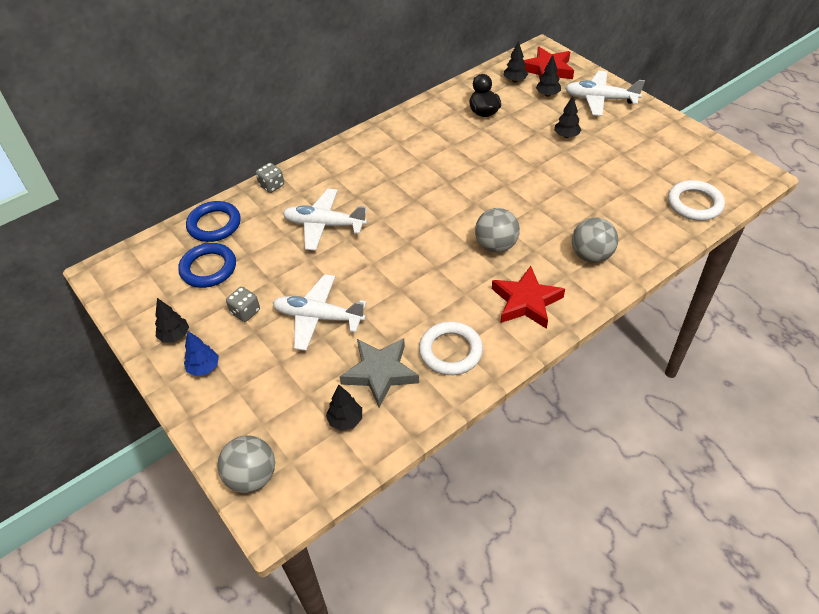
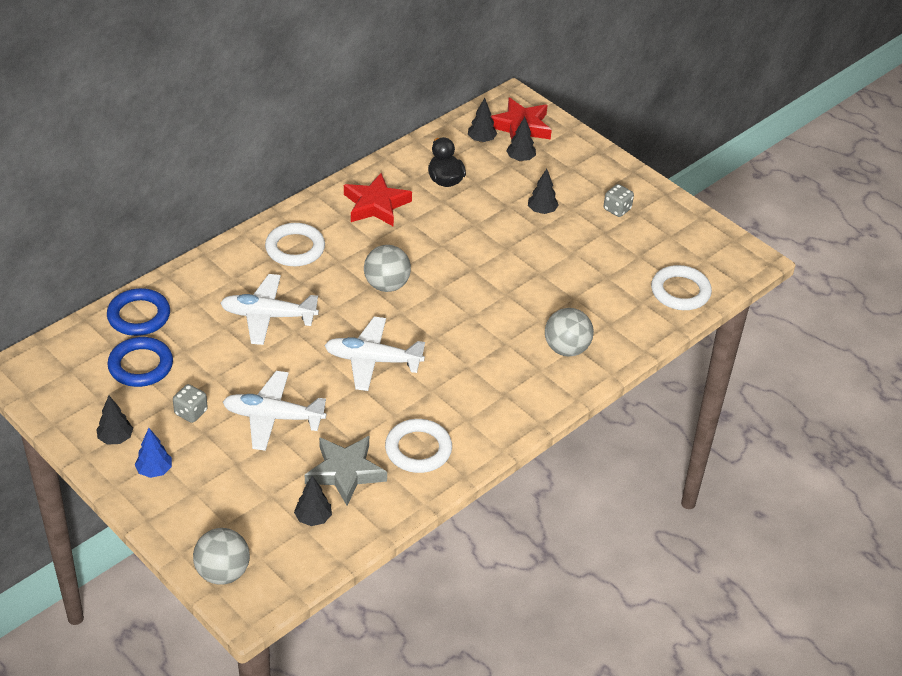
camera: 10 degrees left, 5 degrees down
(272, 186) = (200, 270): grey dice -> grey dice (617, 209)
(353, 168) = (295, 248): none -> white ring
(496, 245) = (463, 338): grey ball -> grey ball (386, 285)
(526, 302) = (496, 398): red star -> red star (376, 205)
(600, 99) = (582, 166): white plane -> white plane (373, 360)

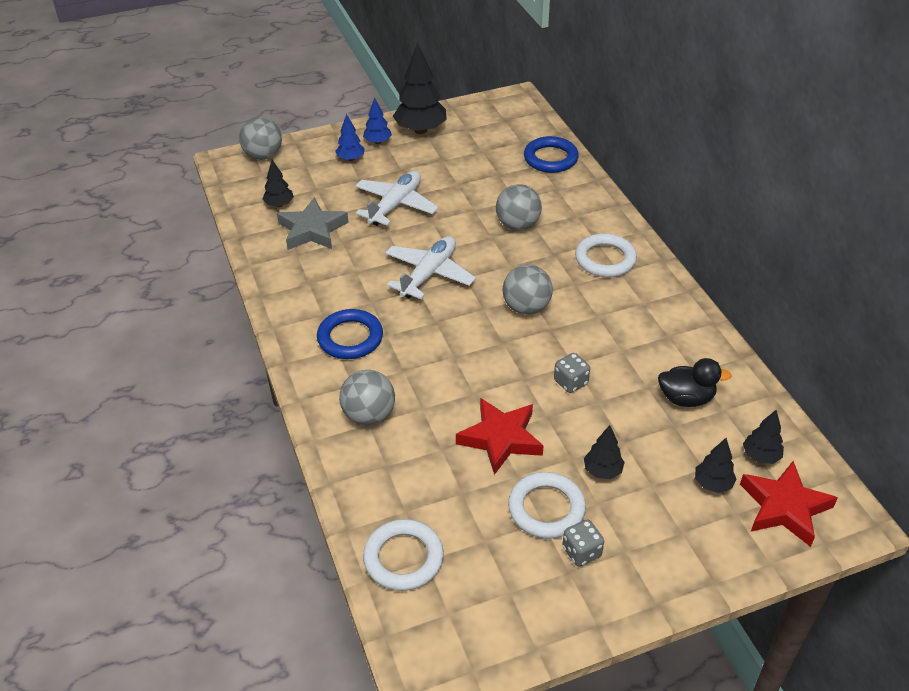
camera: 115 degrees right, 0 degrees up
(115, 438) = (420, 130): black tree -> black tree, size x1.89
(141, 365) = (491, 151): blue ring -> blue ring (350, 338)
(191, 412) = (426, 166): grey dice -> grey dice (570, 382)
(199, 484) = (350, 159): none -> blue tree
(268, 316) = (517, 225): white plane -> grey ball
(376, 205) = (656, 330): red star -> red star (500, 438)
(418, 449) = (308, 275): white ring -> white ring (546, 508)

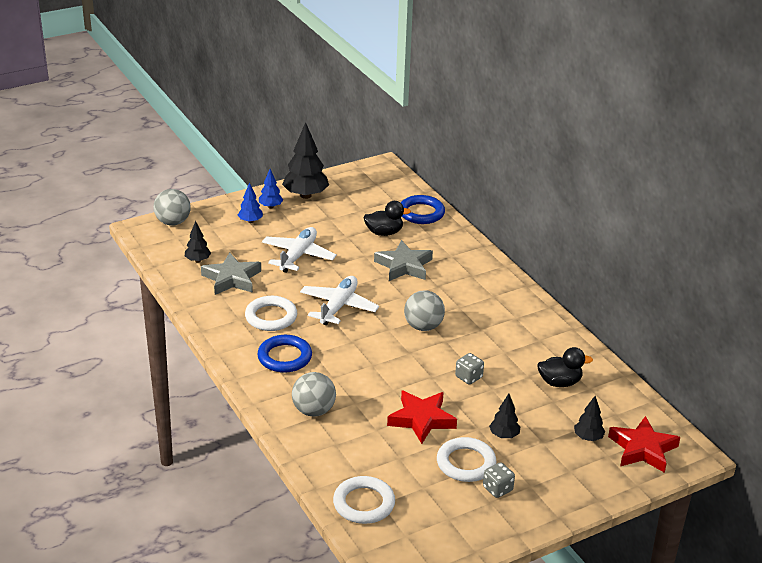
camera: 10 degrees left, 10 degrees down
(502, 181) = (384, 233): none -> black duck
(517, 225) = (404, 266): grey ball -> grey star
(605, 259) = (480, 287): white ring -> white ring (271, 317)
(760, 456) = (621, 417): black tree -> none

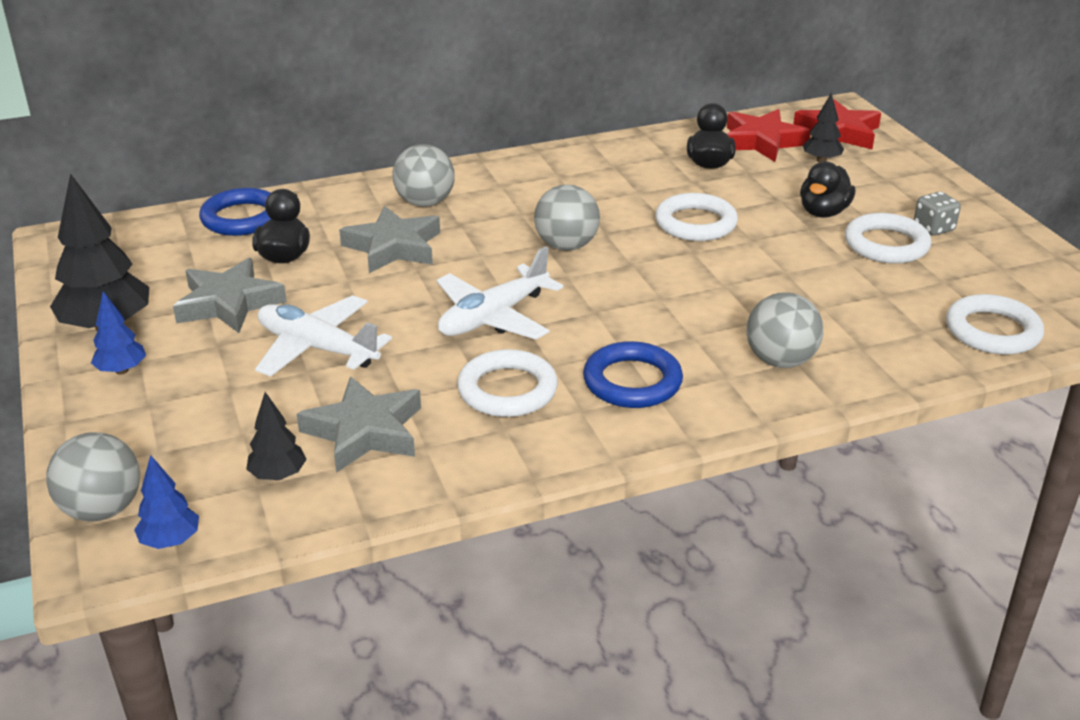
camera: 80 degrees left, 0 degrees up
(250, 221) = (162, 398): blue tree -> blue tree (170, 541)
(334, 224) = (229, 303): none -> grey star
(338, 307) = (493, 317): white plane -> white plane turned 75 degrees counterclockwise
(421, 419) = (794, 268): red star -> red star (762, 141)
(460, 270) = (425, 203): none -> grey ball
(468, 377) = (695, 223): grey dice -> white ring
(504, 435) = (823, 212): black tree -> black duck

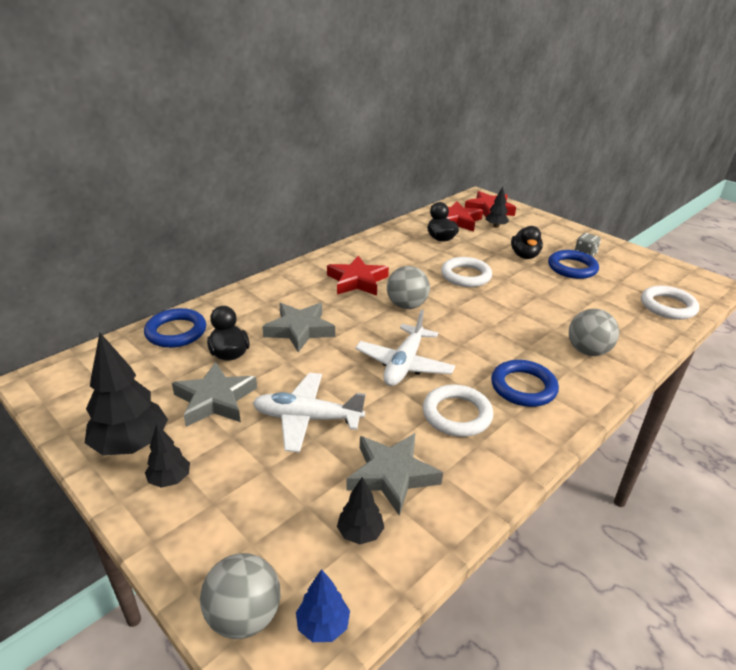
camera: 25 degrees left, 0 degrees up
(122, 370) = (170, 479): blue tree -> black tree
(425, 203) = (295, 295): grey ball -> none
(525, 200) = (357, 281): none -> red star
(886, 244) = (572, 268): white ring -> blue ring

